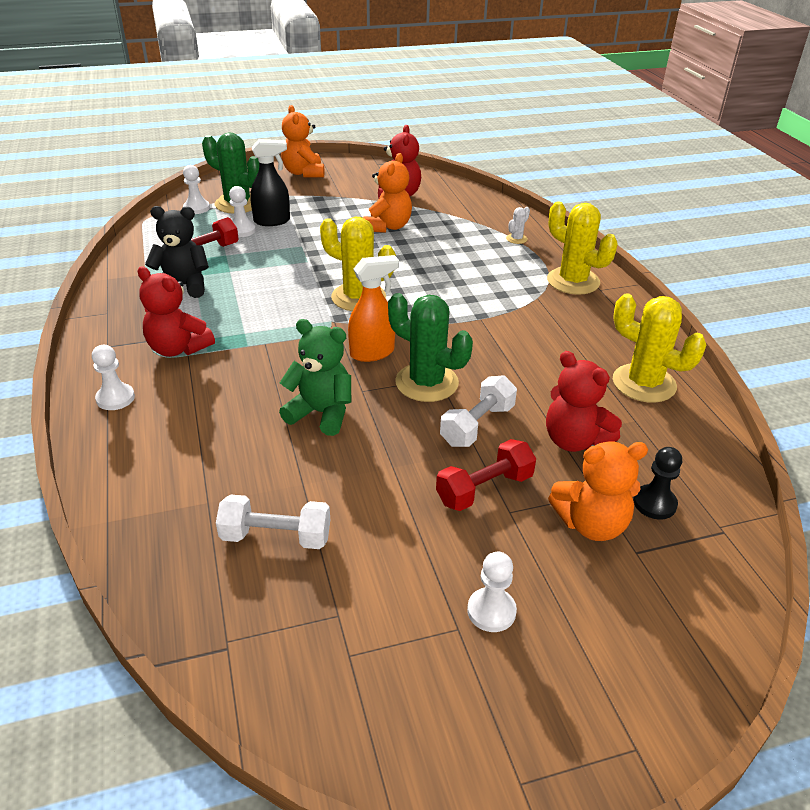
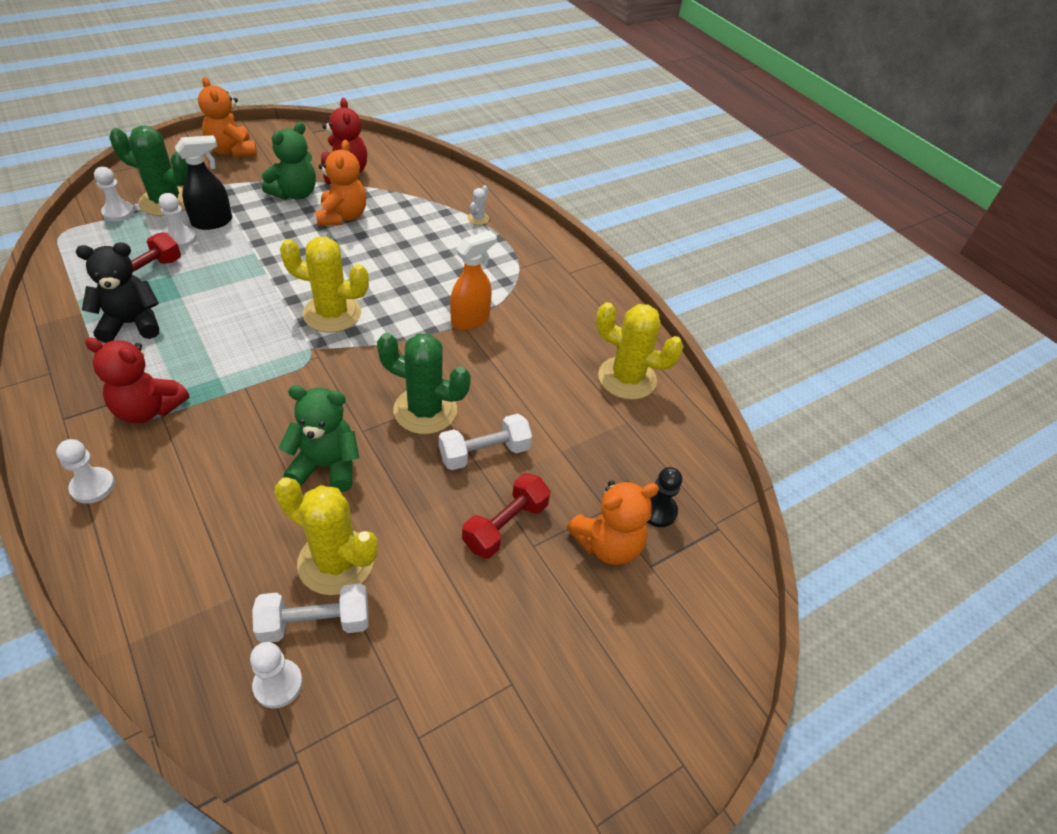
camera: 20 degrees left, 10 degrees up
(349, 207) = (295, 194): none -> green teddy bear
(372, 353) = (362, 382): orange spray bottle -> orange spray bottle (470, 319)
(477, 425) = (484, 453): white dumbbell -> white dumbbell turned 45 degrees clockwise
(491, 611) = (538, 658): white pawn -> white pawn (278, 684)
(573, 281) = (542, 266): yellow cactus -> yellow cactus (336, 562)
(574, 441) = (576, 455): red teddy bear -> none

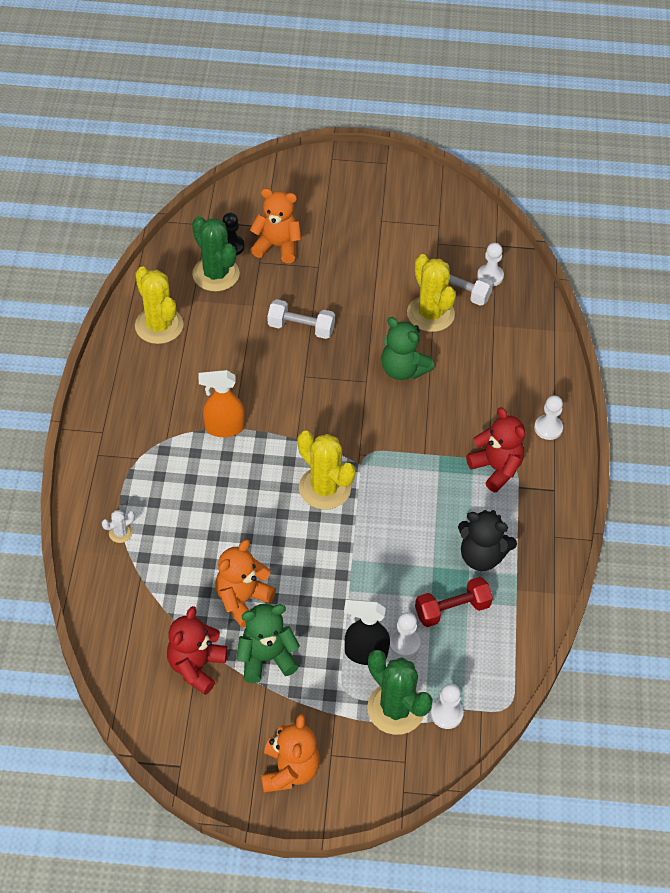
camera: 140 degrees left, 5 degrees up
(425, 410) = (315, 374): green cactus -> green cactus (216, 274)
(505, 525) = (324, 284): red dumbbell -> none

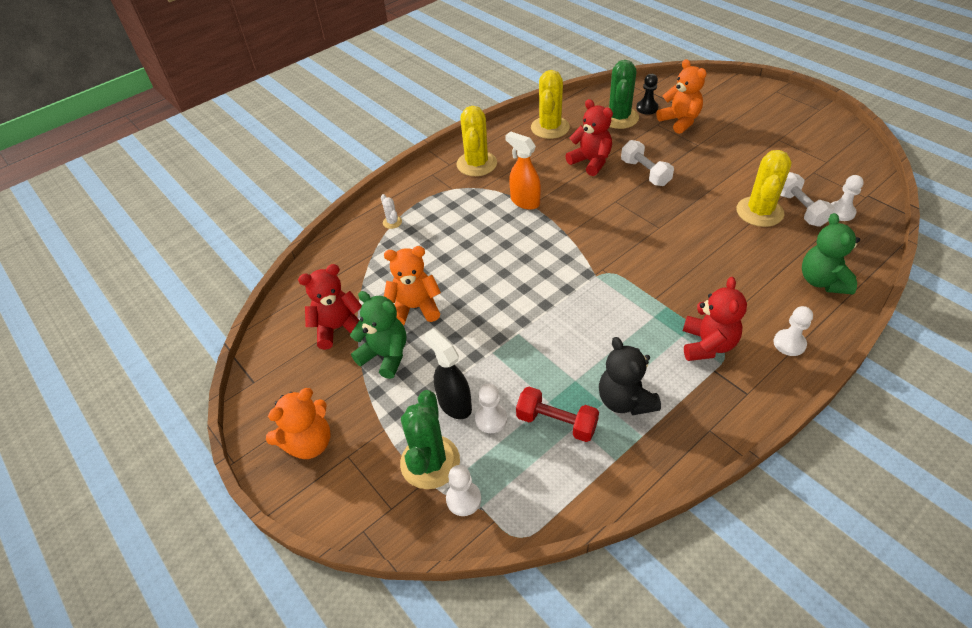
camera: 50 degrees right, 5 degrees down
(120, 533) = (392, 222): white cactus -> white cactus turned 45 degrees clockwise
(240, 345) = (591, 162): none -> red teddy bear
(324, 488) = (551, 275): yellow cactus -> yellow cactus (476, 164)
(403, 370) = (697, 235): green teddy bear -> green teddy bear (822, 281)

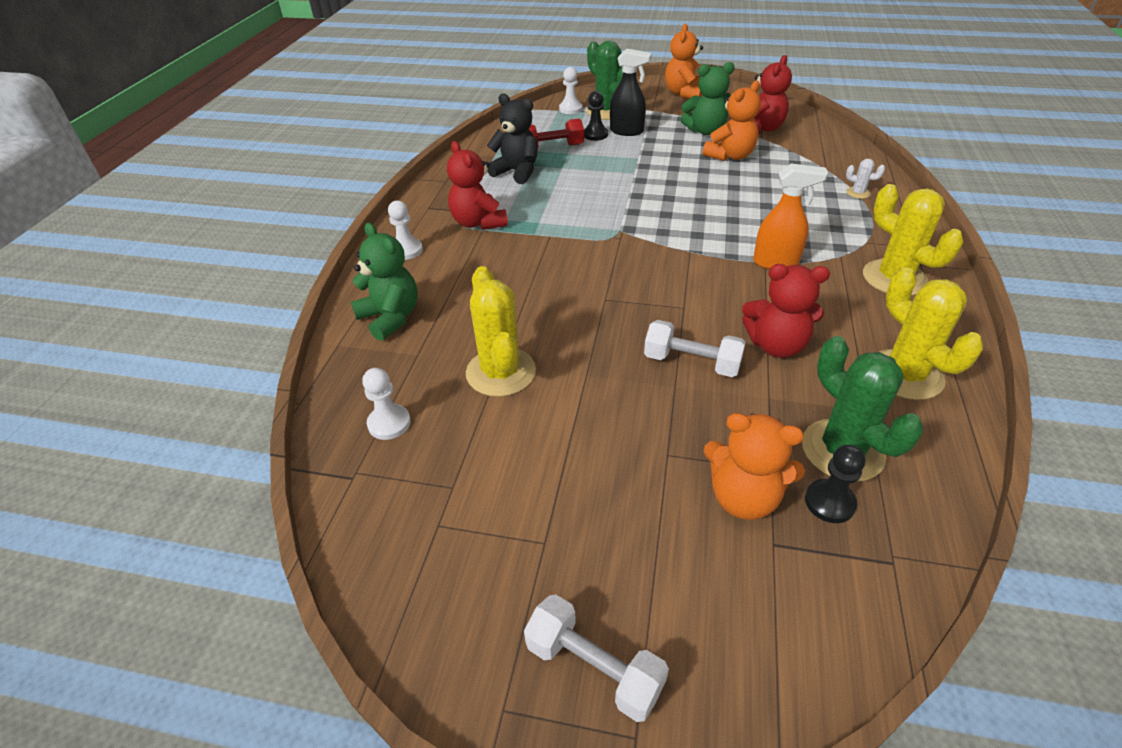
camera: 140 degrees right, 5 degrees down
(491, 419) = (595, 135): white pawn -> black pawn
(800, 209) = (449, 401): white dumbbell -> white dumbbell (594, 667)

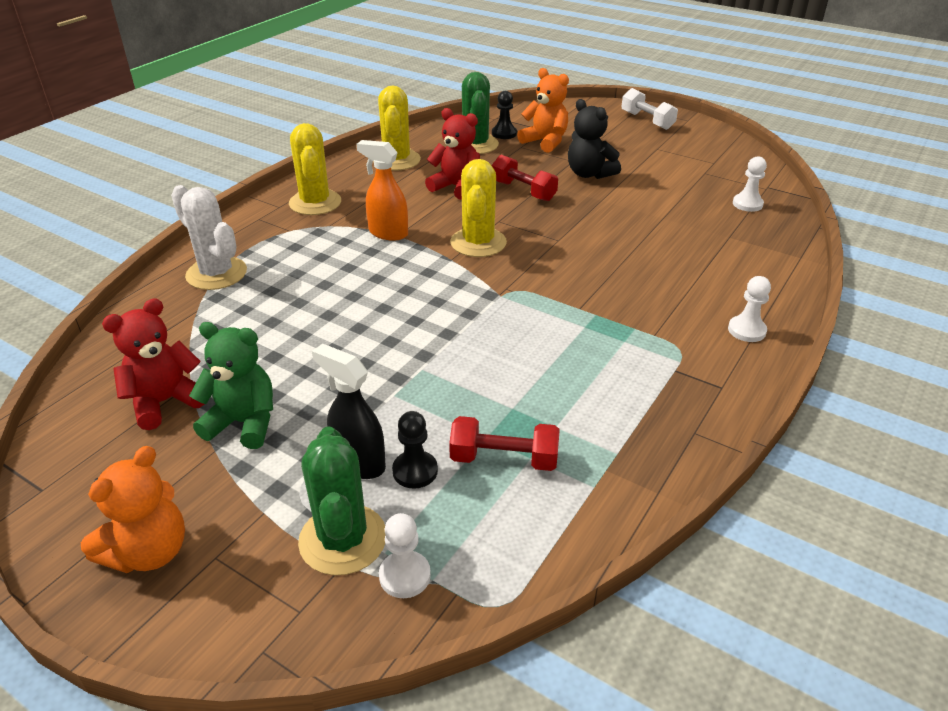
camera: 160 degrees left, 5 degrees down
(390, 317) = (756, 267): green teddy bear -> none
(478, 223) = (657, 345): red teddy bear -> none
(501, 372) = (663, 213): yellow cactus -> yellow cactus (478, 243)
(517, 172) = (582, 419): black teddy bear -> black teddy bear (589, 174)
(691, 362) = (523, 191): white dumbbell -> red dumbbell
(730, 156) = (273, 362): orange teddy bear -> none
(858, 193) = (216, 274): white cactus -> white cactus, size x2.26

